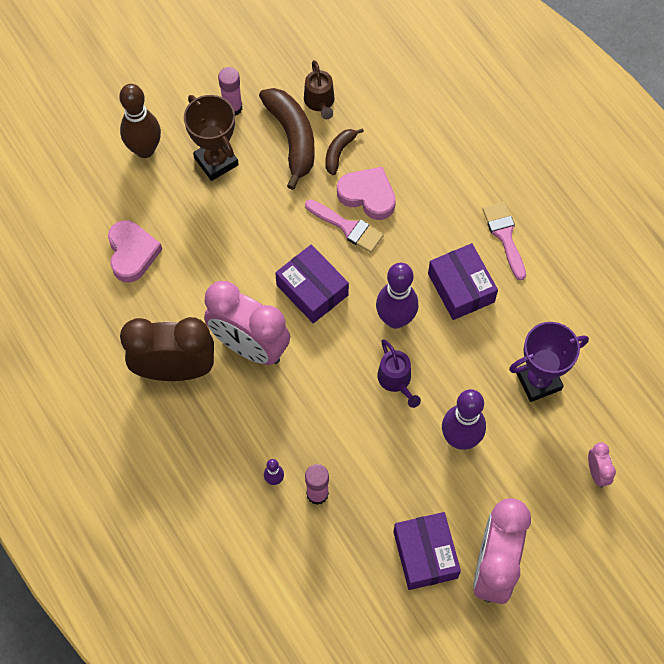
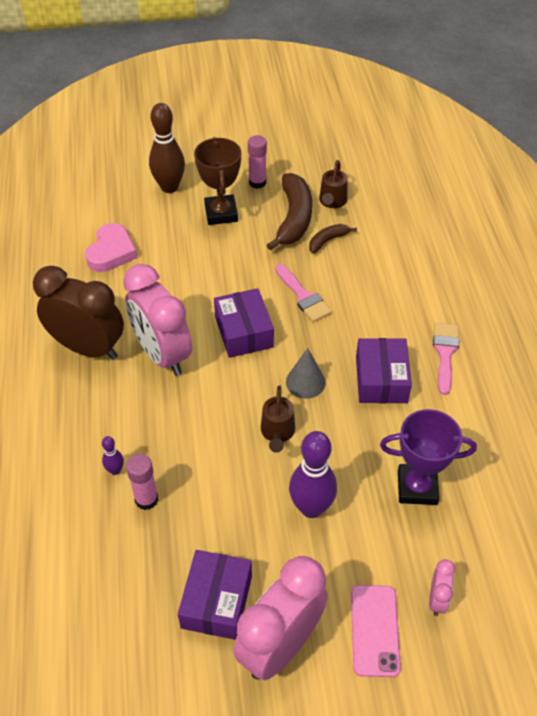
camera: 25 degrees right, 15 degrees down
(368, 195) = (335, 279): pink heart -> none
(395, 319) = (305, 382): purple bowling pin -> grey cone
(396, 381) = (277, 433): purple watering can -> brown watering can
(560, 520) = (375, 630): none -> pink phone

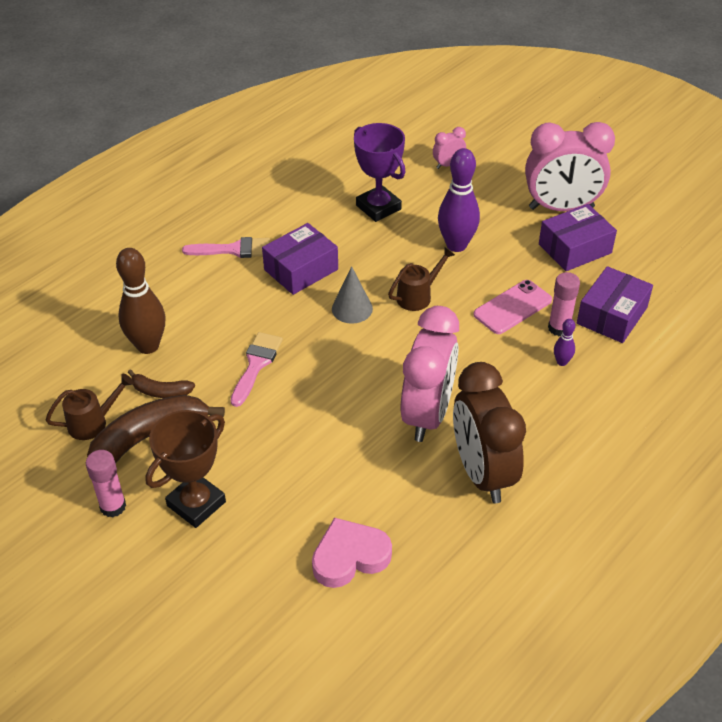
camera: 130 degrees left, 5 degrees down
(169, 187) = (194, 586): brown bowling pin -> brown bowling pin (148, 346)
(244, 332) = (341, 378): purple box -> purple box (611, 315)
(375, 630) = (500, 178): pink phone -> pink phone (512, 307)
(445, 353) = (234, 250): pink brush -> pink brush turned 150 degrees counterclockwise

